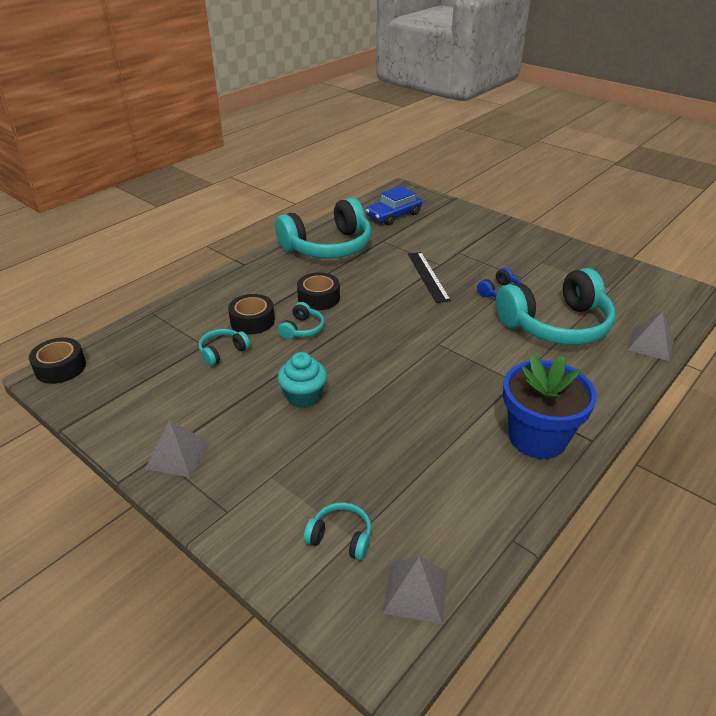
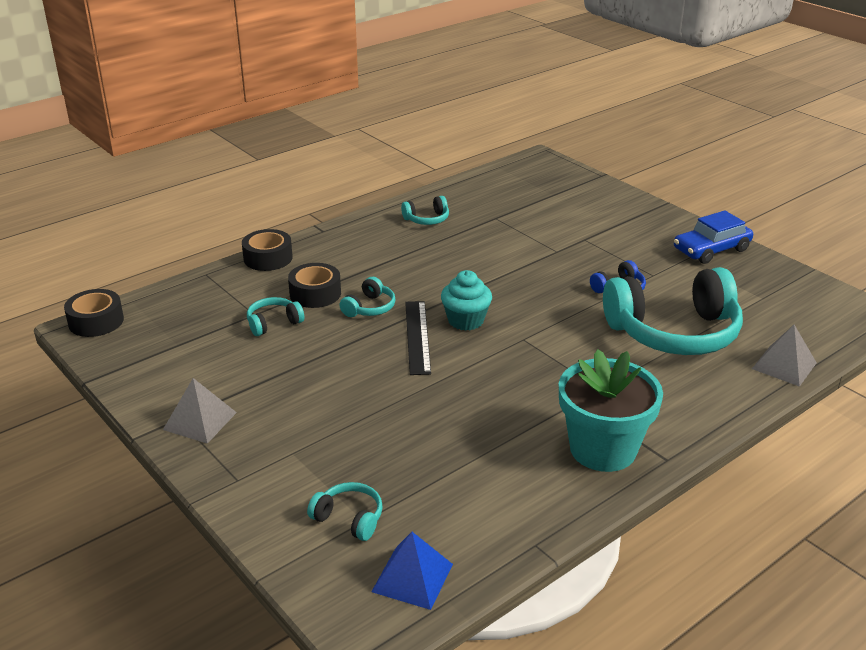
camera: 10 degrees right, 5 degrees down
(303, 396) = (350, 378): turquoise cupcake -> turquoise cupcake (465, 320)
(318, 298) = (398, 276): black tape -> black tape (268, 258)
(328, 247) = (427, 219): turquoise headphones -> turquoise headphones, size x0.42
(393, 215) = (519, 189): blue car -> blue car (711, 250)
(415, 591) = (412, 578): grey pyramid -> blue pyramid
(428, 276) = (536, 263): black ruler -> black ruler (417, 336)
(537, 438) = (603, 449): blue flower pot -> turquoise flower pot

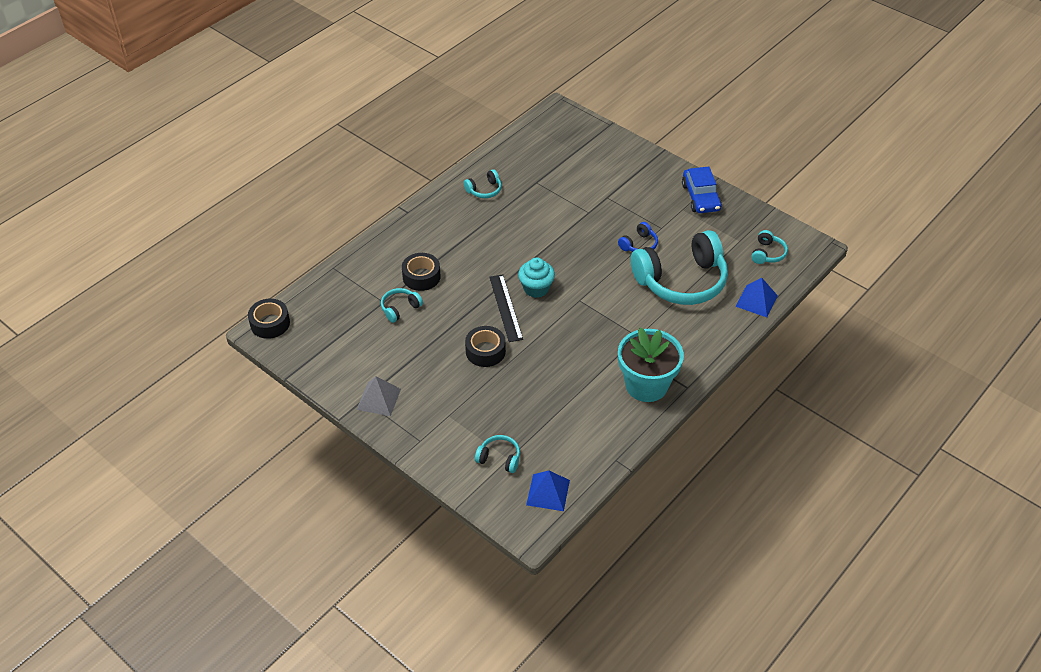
camera: 10 degrees left, 15 degrees up
(268, 258) = (374, 246): black tape -> black tape (485, 351)
(369, 308) = (465, 285): turquoise headphones -> turquoise headphones (767, 253)
(711, 250) = (700, 197): blue car -> blue car turned 60 degrees counterclockwise
(784, 365) = (756, 301): grey pyramid -> blue pyramid

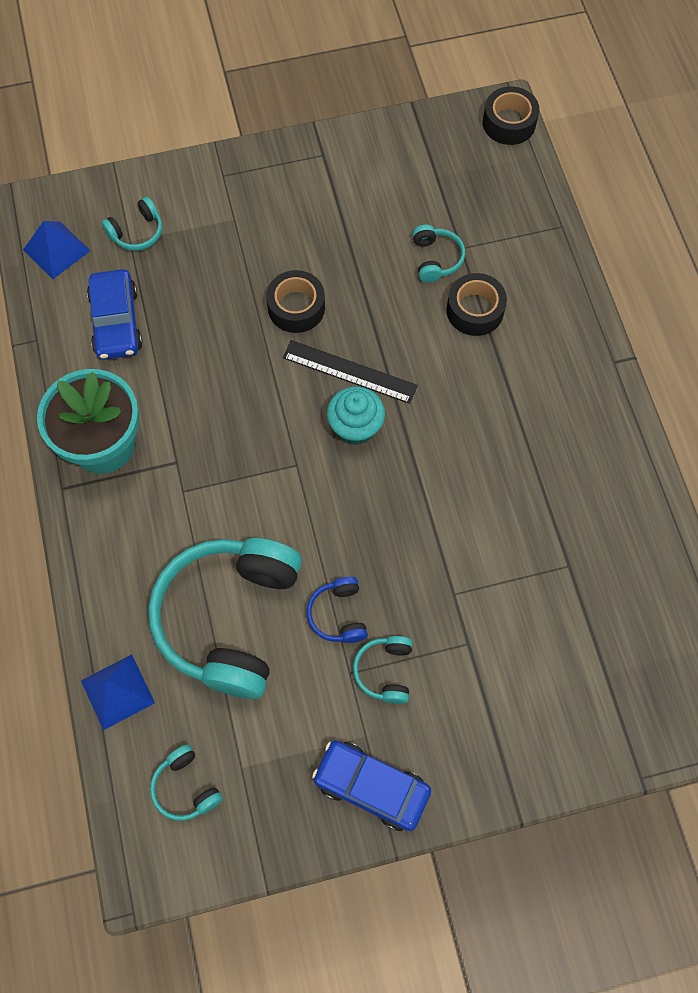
camera: 125 degrees right, 20 degrees up
(378, 399) = (311, 168): grey pyramid -> none
(484, 190) = (597, 484): turquoise headphones -> turquoise headphones (385, 671)
(569, 428) = (116, 322): none -> blue car

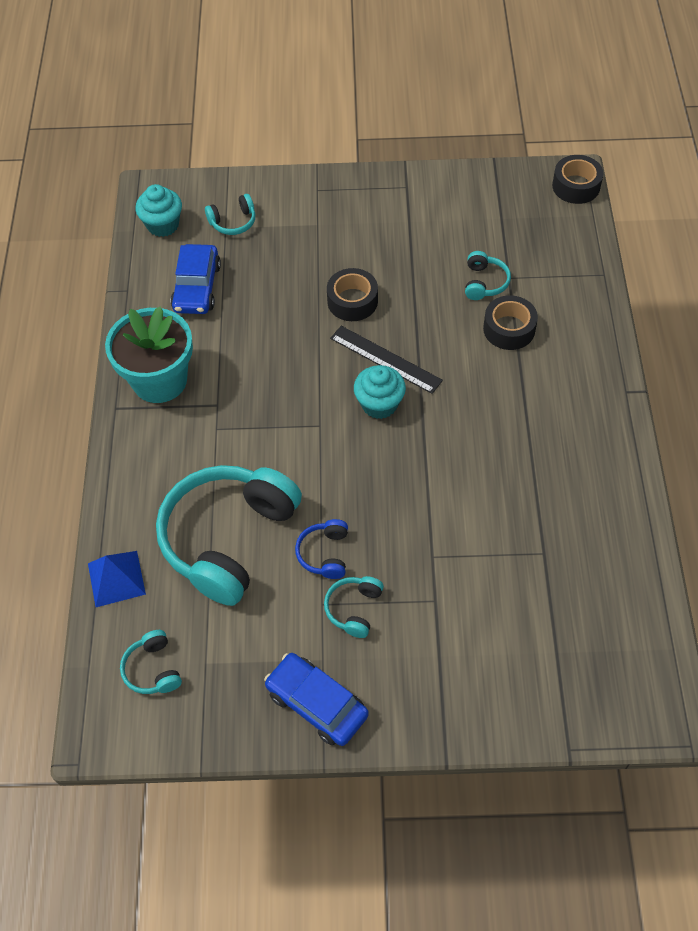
camera: 15 degrees right, 10 degrees down
(56, 250) = (163, 225): blue pyramid -> turquoise cupcake

